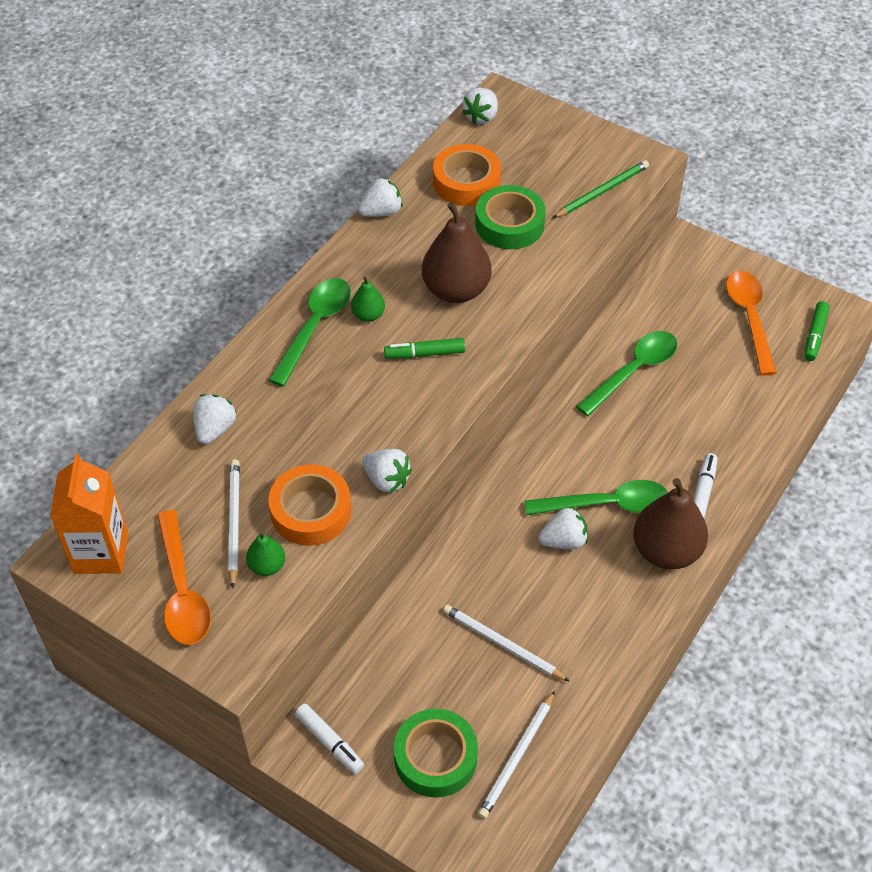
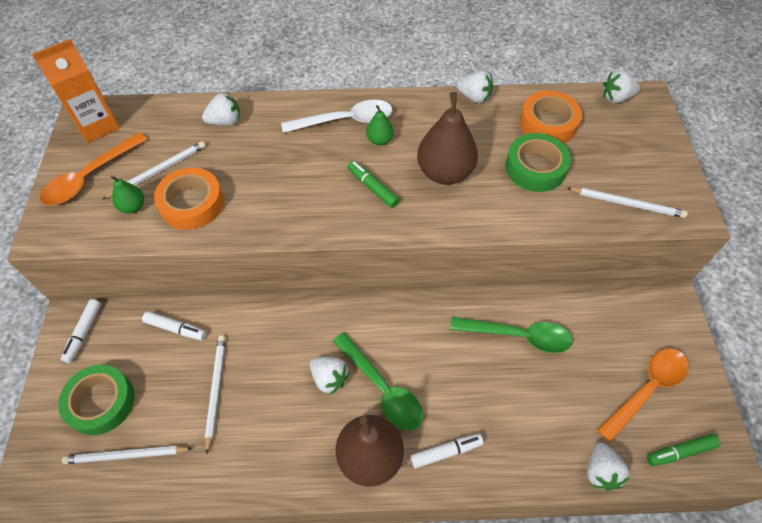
camera: 55 degrees right, 5 degrees up
(315, 327) = (345, 120): green spoon -> white spoon
(387, 480) = (246, 229): white strawberry -> white strawberry (600, 471)
(397, 648) = (176, 328): none -> white marker
(602, 191) = (627, 204): green pencil -> white pencil

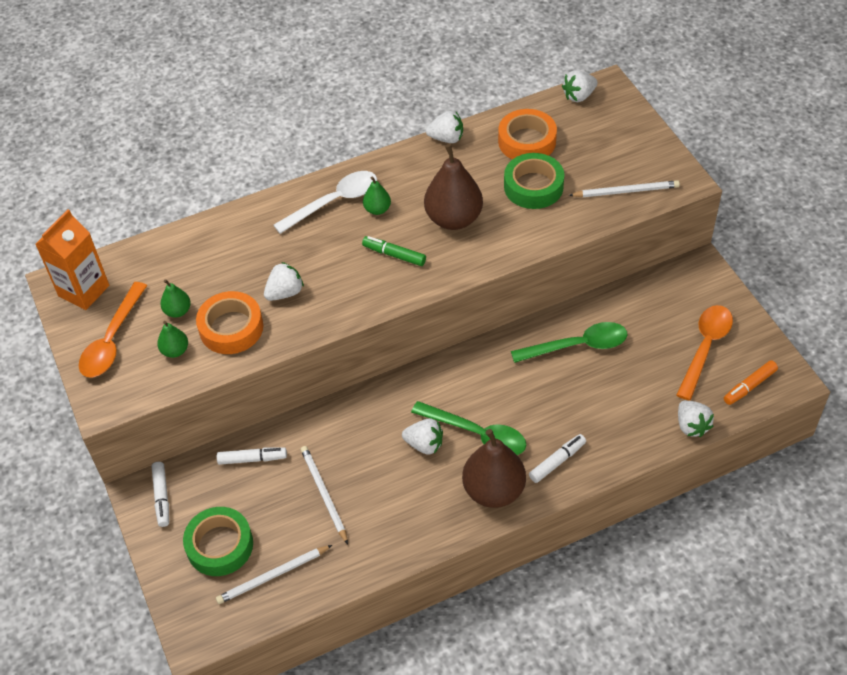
camera: 20 degrees left, 5 degrees down
(158, 171) = (178, 311): white pencil -> green pear
(225, 121) = (214, 242): white strawberry -> white strawberry (285, 292)
(680, 452) = (749, 386): green marker -> orange marker

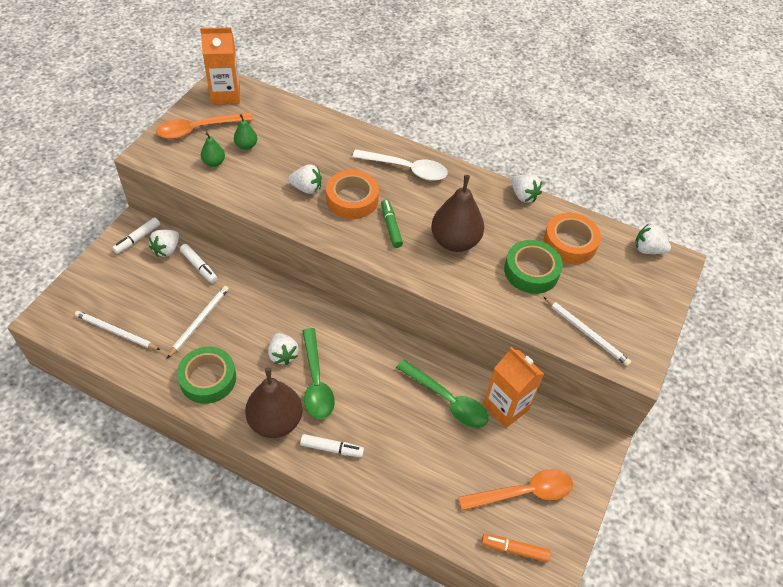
camera: 45 degrees right, 0 degrees up
(220, 545) = (121, 290): green tape -> green tape (208, 379)
(231, 328) = (254, 178): orange tape -> orange tape (352, 199)
(377, 209) = (422, 195): green pear -> none
(618, 308) = (506, 407): none -> orange carton
(691, 426) = (439, 526): white strawberry -> white strawberry (167, 249)

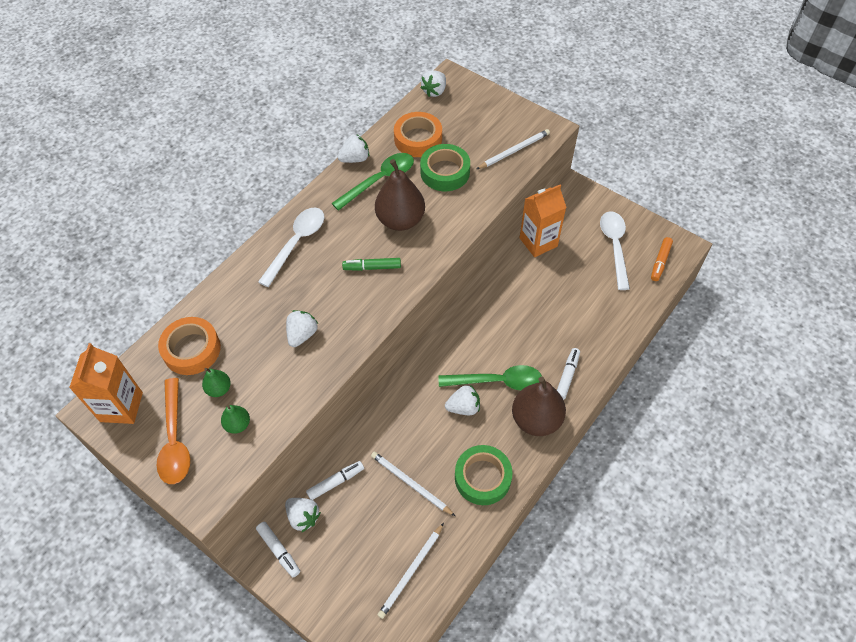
camera: 75 degrees left, 5 degrees up
(352, 199) = (328, 295): orange tape -> orange tape (192, 349)
(447, 400) = (527, 282): green spoon -> green spoon (379, 180)
(523, 492) = (614, 246): orange spoon -> white spoon

